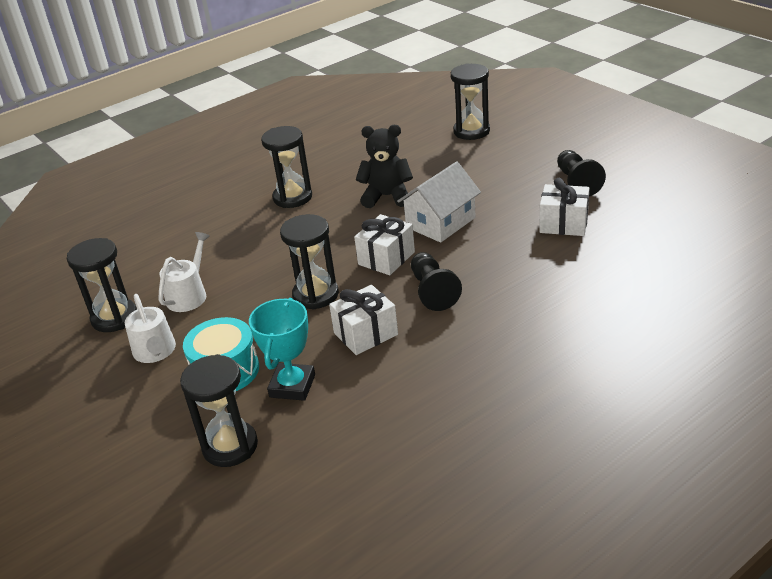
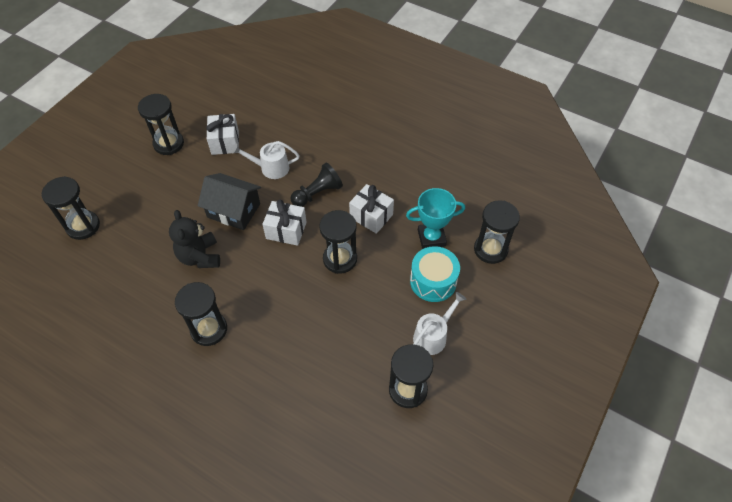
camera: 115 degrees left, 20 degrees up
(189, 295) = (364, 346): white watering can -> white watering can (271, 168)
(440, 222) = (233, 210): white house -> black house
(577, 182) = (168, 144): black pawn -> black hourglass

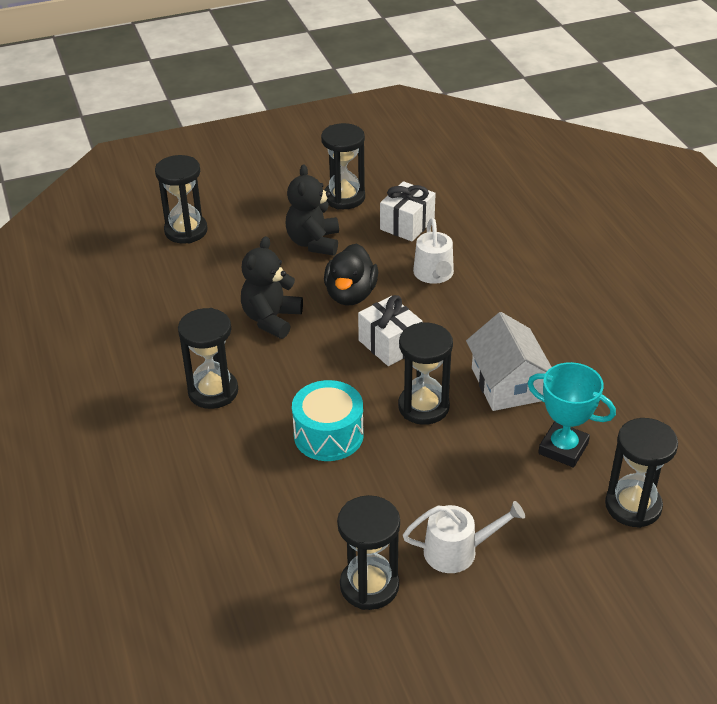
camera: 40 degrees right, 15 degrees down
(178, 187) = (314, 243): none -> black teddy bear
(233, 210) = (350, 295): black house -> black duck
(271, 168) = (434, 274): white watering can -> white watering can turned 135 degrees counterclockwise
(317, 193) = (464, 327): black pawn -> none
(371, 216) = (507, 384): white gift -> white house
(433, 281) = (517, 495): turquoise drum -> turquoise drum (328, 435)

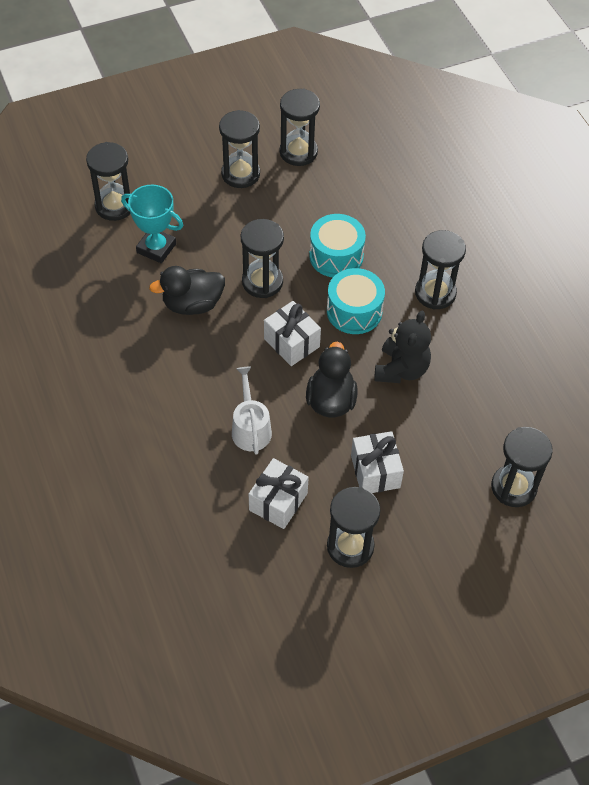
camera: 175 degrees right, 15 degrees up
(314, 243) = (375, 471): black teddy bear -> white gift
(314, 374) = (354, 311): none -> turquoise drum
(457, 551) = (240, 174): white watering can -> black hourglass
(507, 384) = (192, 304): white house -> black duck

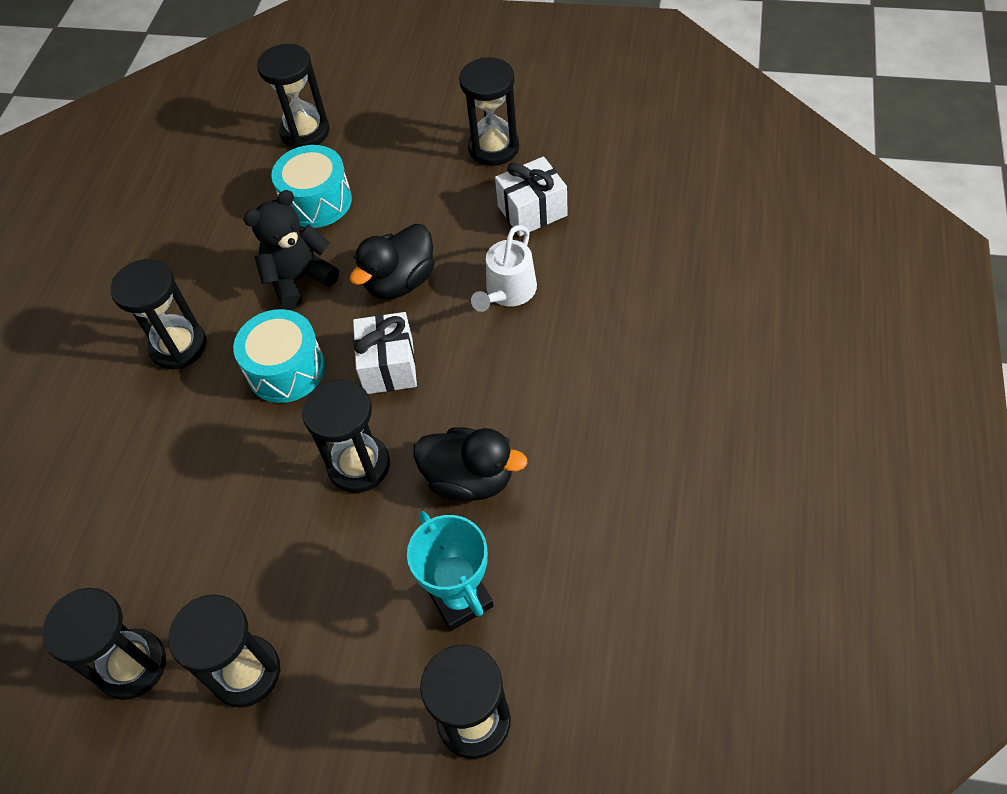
camera: 140 degrees left, 0 degrees up
(336, 256) = (240, 454): turquoise drum -> turquoise drum (317, 201)
(375, 471) = (416, 197): white gift -> none

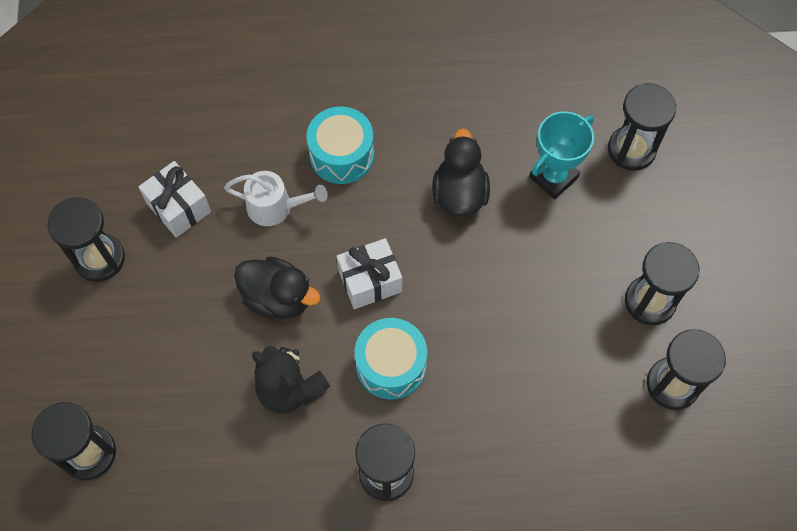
camera: 110 degrees left, 10 degrees up
(317, 201) = (188, 406): turquoise drum -> turquoise drum (341, 155)
(359, 465) = (468, 276): black hourglass -> none

